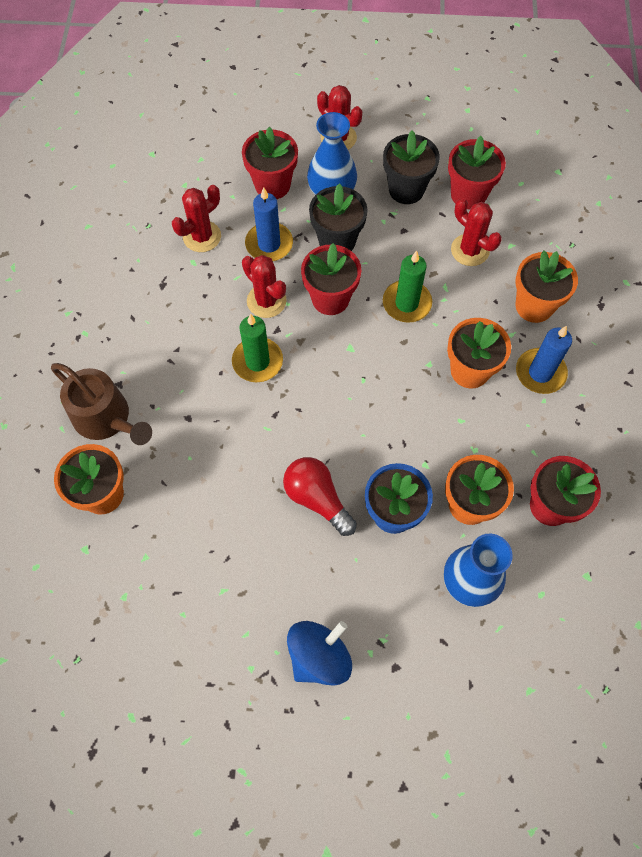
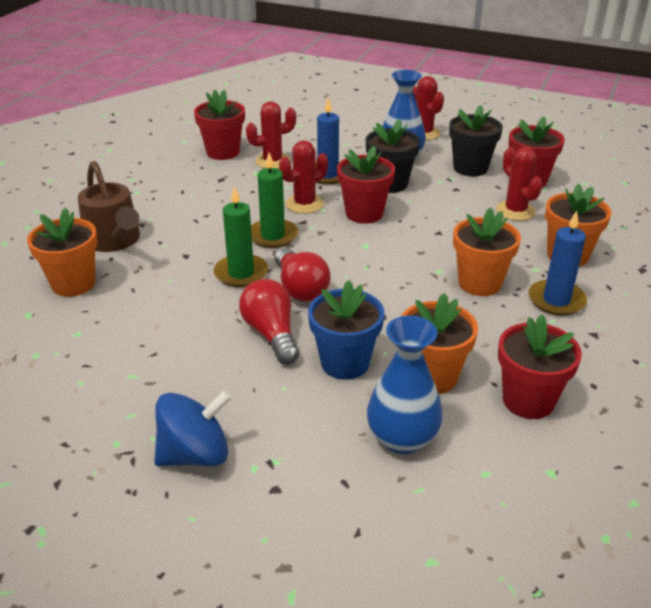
camera: 20 degrees right, 30 degrees down
(266, 301) = (304, 204): red cactus -> red cactus turned 75 degrees clockwise
(272, 185) = (351, 146): red flower pot -> red flower pot (223, 152)
(316, 429) = (300, 288): none -> red light bulb
(406, 303) = (436, 230): green candle -> green candle (241, 273)

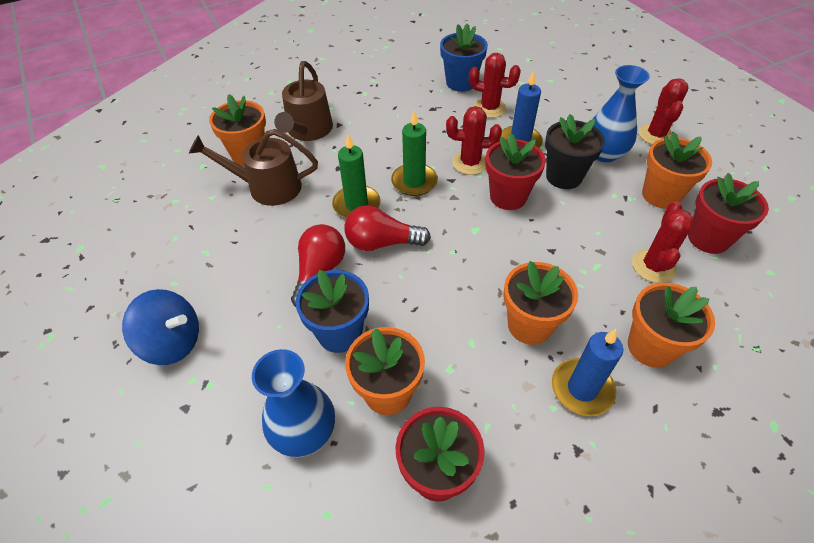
camera: 40 degrees right, 15 degrees up
(131, 299) = (268, 187): none -> brown watering can
(223, 152) = (461, 83): red flower pot -> blue flower pot
(300, 288) = (382, 243): red light bulb -> red light bulb turned 75 degrees clockwise
(470, 168) = (661, 195): black flower pot -> orange flower pot

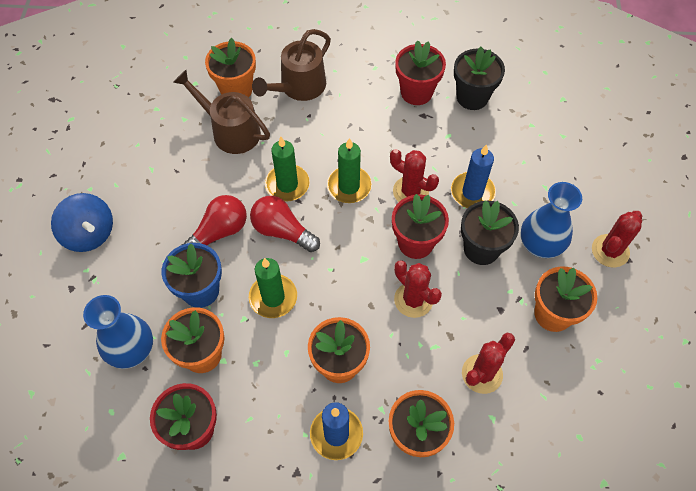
camera: 30 degrees right, 10 degrees up
(419, 301) = (273, 297): none -> green candle
(461, 83) = (472, 97): blue flower pot -> black flower pot
(489, 108) = (475, 140): red cactus -> red cactus (413, 300)
(708, 238) = (555, 377): red flower pot -> red flower pot (416, 92)

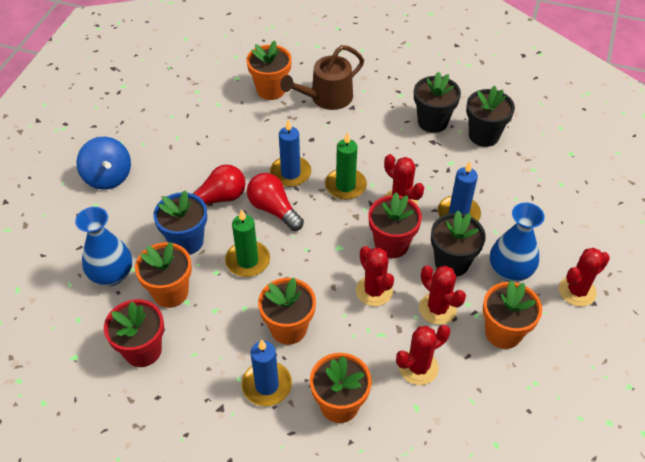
camera: 15 degrees right, 10 degrees down
(231, 131) = (255, 121): brown watering can -> none
(287, 184) = (290, 173): green candle -> blue candle
(416, 92) = (432, 122): red flower pot -> black flower pot
(482, 304) = (437, 309): none -> red cactus

